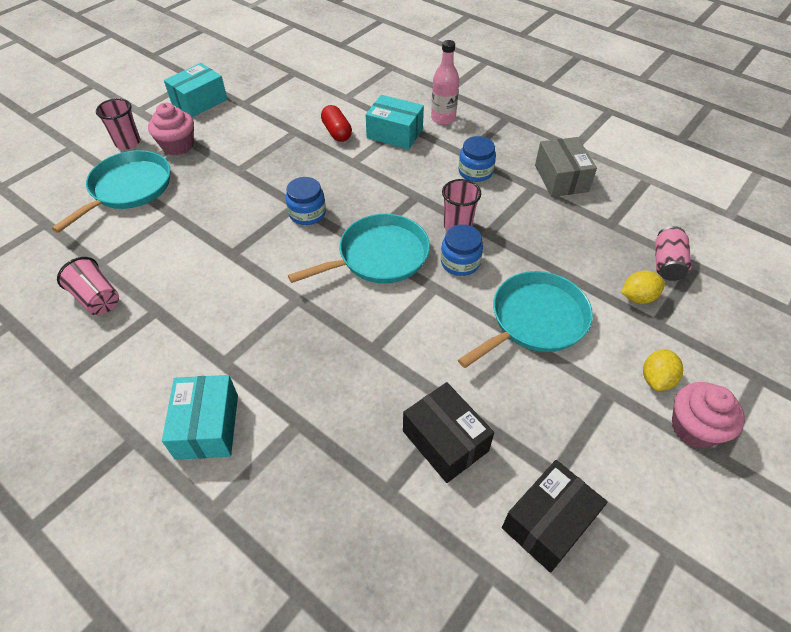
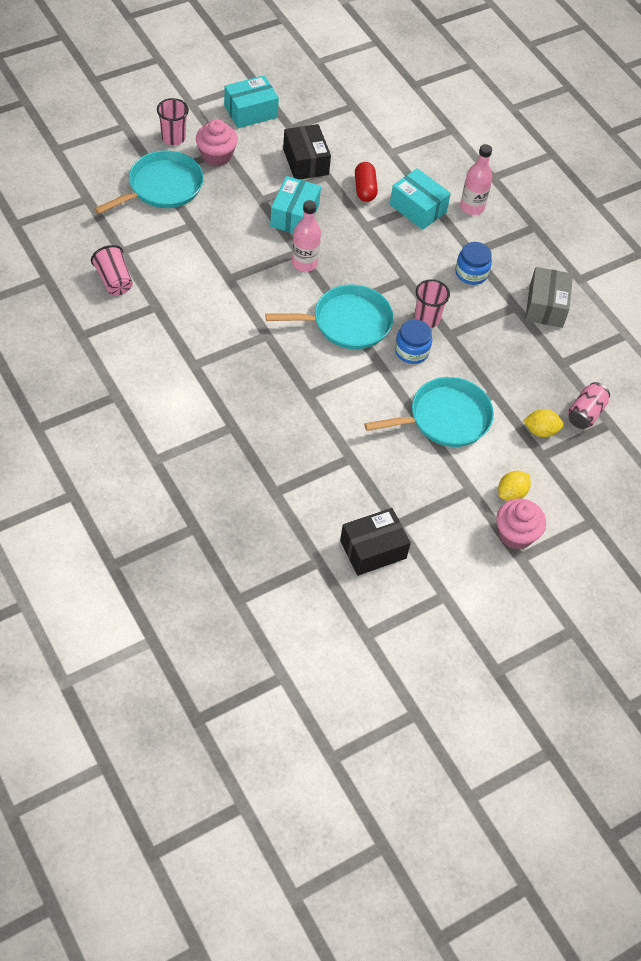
camera: 15 degrees right, 5 degrees up
(207, 426) = (168, 405): turquoise box -> turquoise box (294, 216)
(307, 213) = (304, 263): blue jar -> pink bottle
(445, 441) = (330, 476): black box -> black box (305, 162)

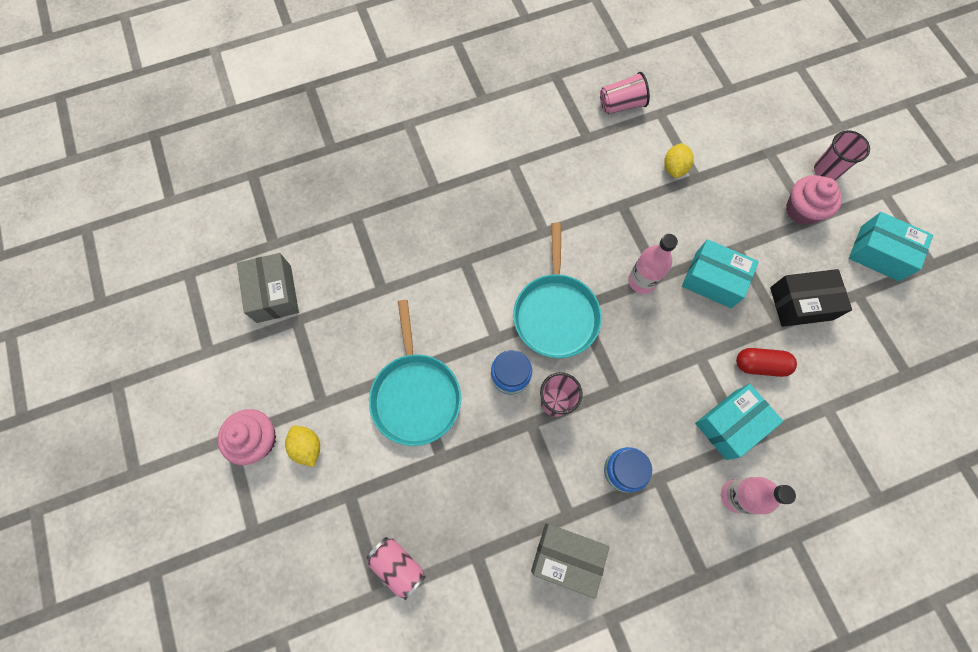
camera: 105 degrees right, 15 degrees up
(162, 187) = (750, 154): turquoise pan -> none
(250, 112) = (879, 253): turquoise box -> turquoise box turned 45 degrees counterclockwise
(373, 549) = (274, 294): black box -> grey box
(540, 431) = (382, 502): yellow lemon -> yellow lemon (674, 168)

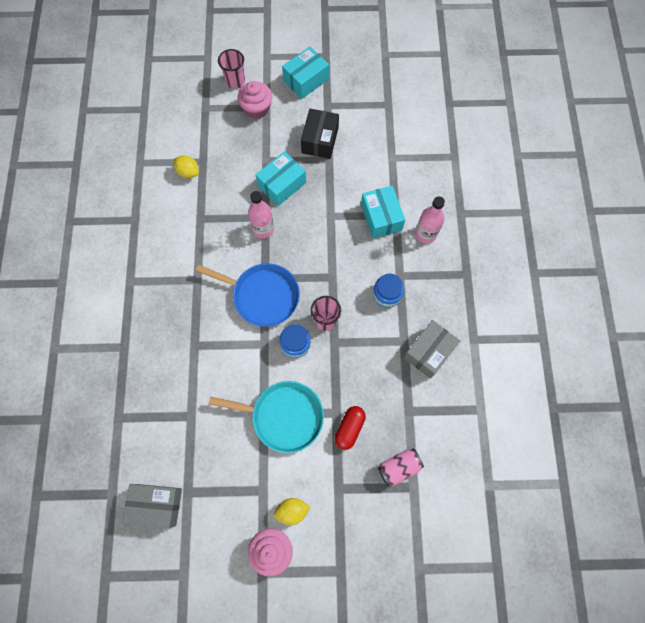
camera: 70 degrees left, 0 degrees up
(555, 313) = (262, 296): turquoise pan -> blue pan
(621, 104) = (119, 185): pink cup -> none
(760, 365) = (350, 183): red capsule -> red capsule (349, 428)

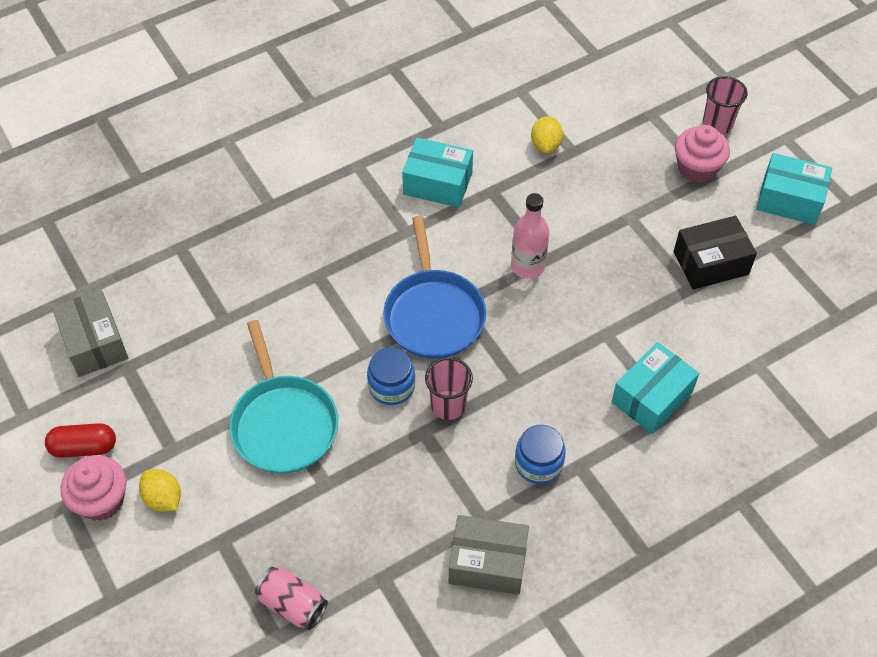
camera: 60 degrees right, 15 degrees down
(282, 184) = (608, 253): turquoise box -> turquoise box (437, 183)
(349, 428) = (312, 512): red capsule -> red capsule (84, 447)
(425, 234) = (669, 469): pink bottle -> none

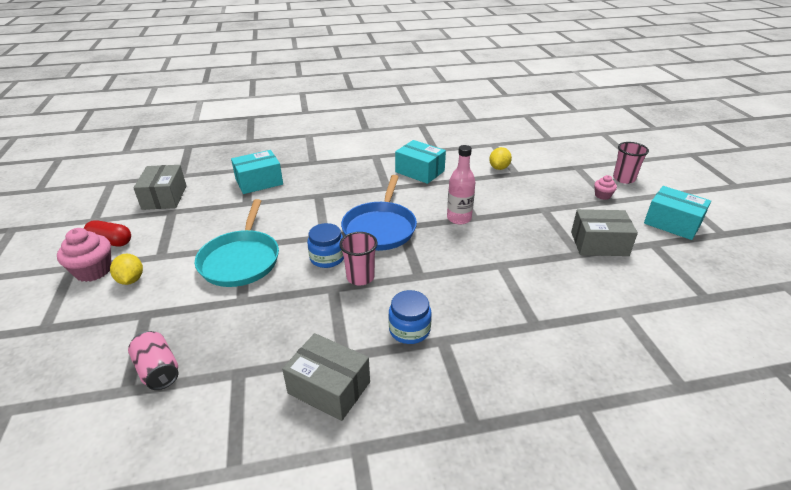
camera: 20 degrees right, 20 degrees down
(652, 397) = (523, 311): turquoise box -> turquoise box (259, 182)
(697, 168) = (602, 195): pink cupcake -> pink cupcake, size x0.54
(711, 263) = (599, 244): black box -> grey box

